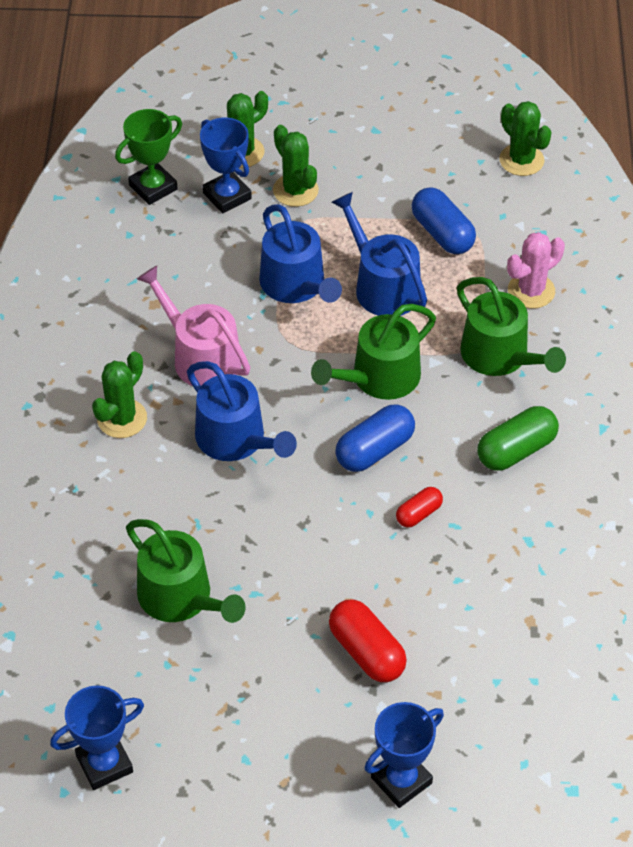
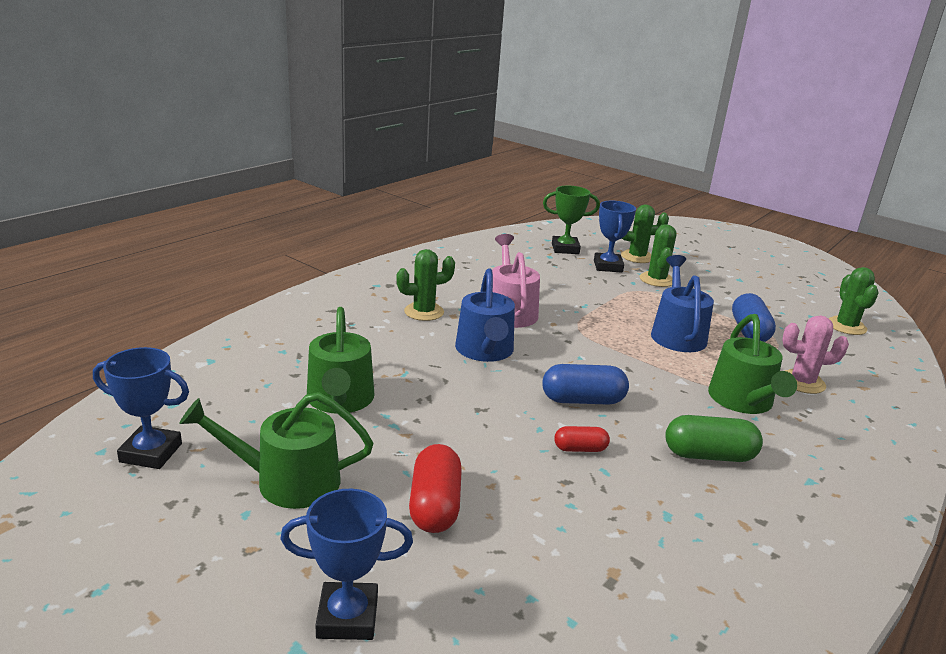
camera: 35 degrees right, 25 degrees down
(296, 285) = (612, 311): blue watering can -> none
(379, 378) = (627, 370): green watering can -> green watering can (287, 481)

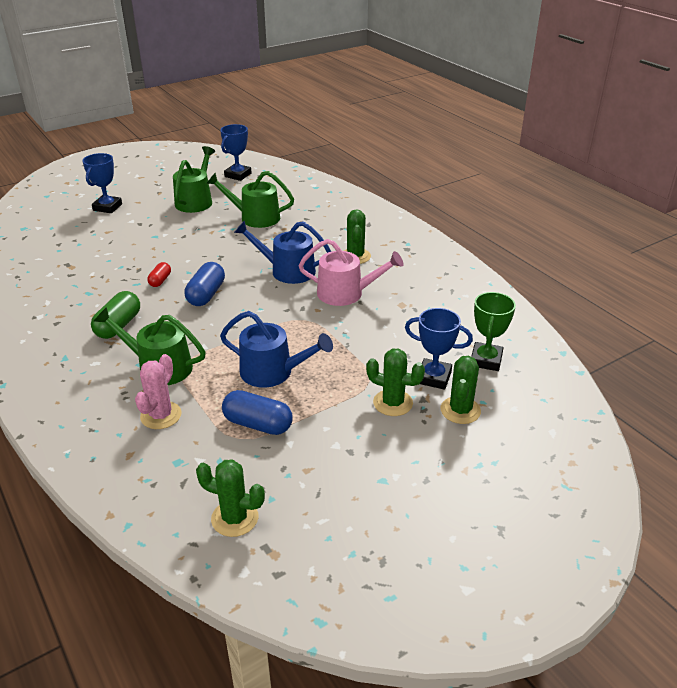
camera: 110 degrees right, 10 degrees up
(435, 505) = (151, 231): red capsule -> none

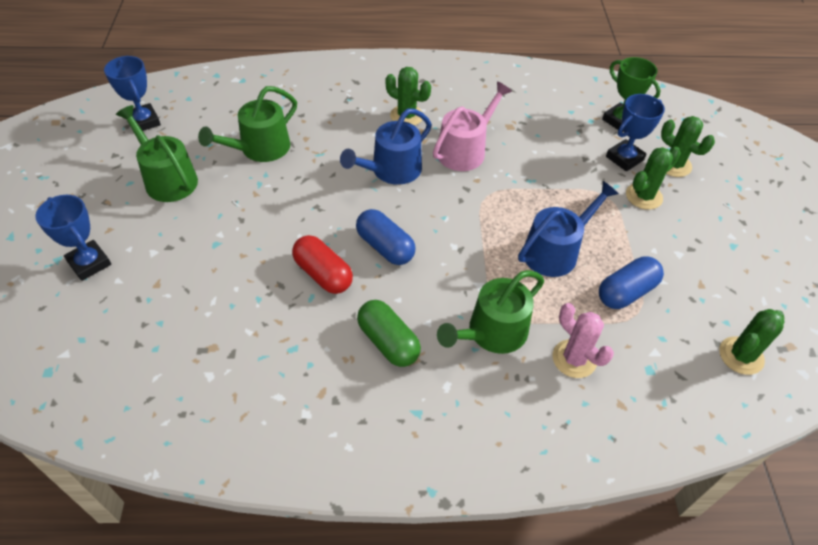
camera: 60 degrees left, 15 degrees up
(160, 281) = (323, 274): red capsule -> red capsule, size x1.72

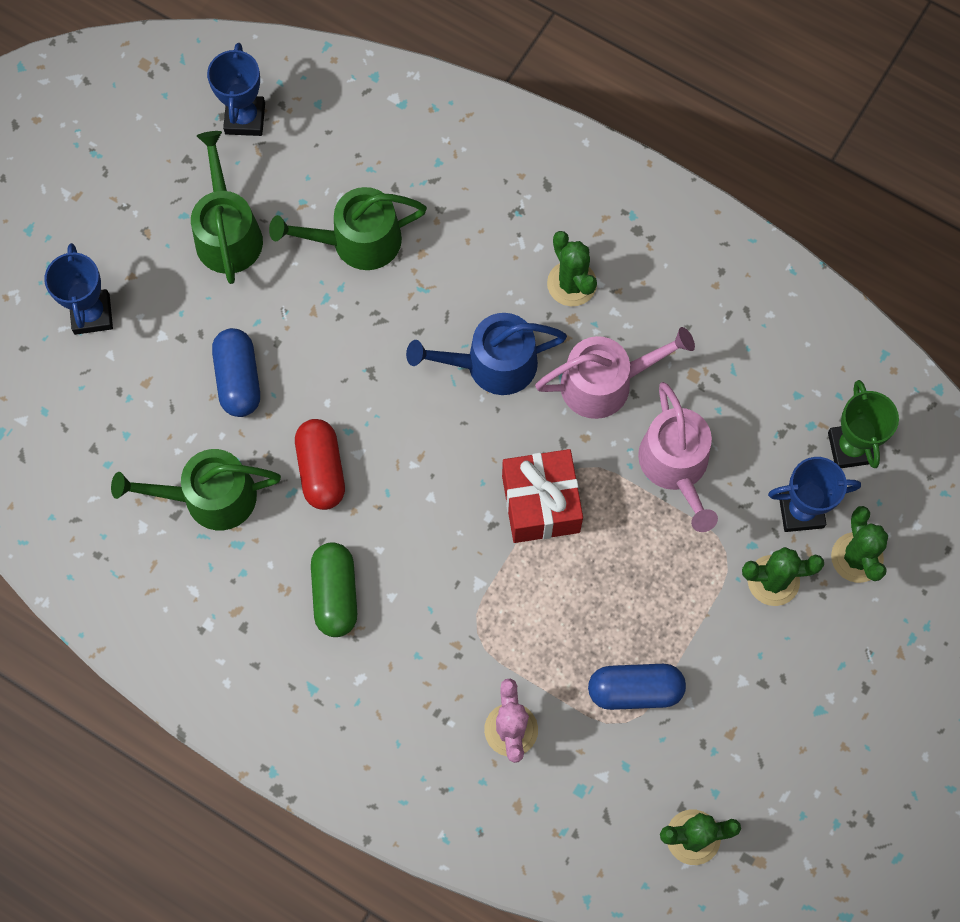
camera: 35 degrees right, 20 degrees up
(385, 247) = (410, 473): blue capsule -> blue capsule (238, 379)
(480, 224) = (540, 504): none -> red gift
(492, 332) = (449, 648): green watering can -> green watering can (210, 497)
(539, 169) = (676, 466): none -> pink watering can
(555, 251) = (598, 591): blue watering can -> none

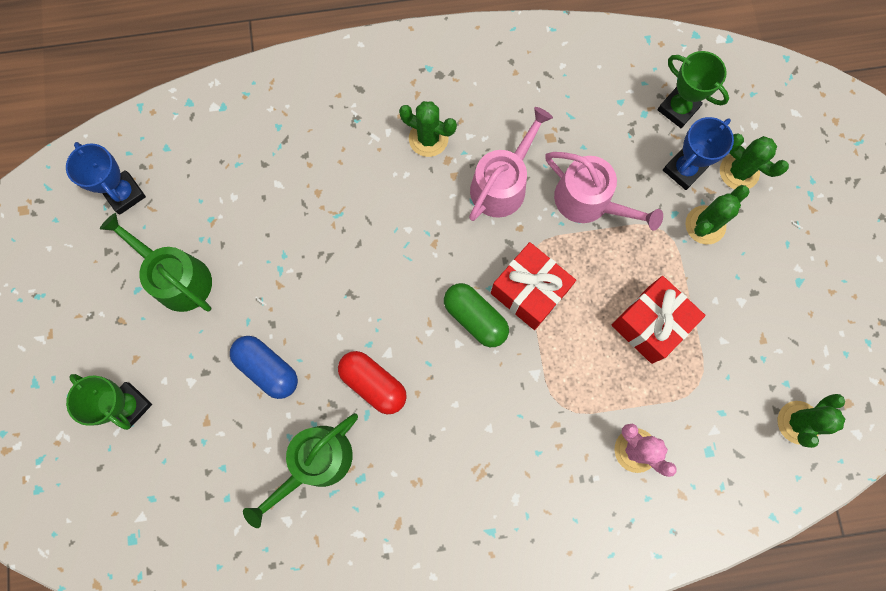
camera: 40 degrees left, 5 degrees up
(92, 314) = (129, 406): blue trophy -> green trophy
(335, 594) = (452, 457): green capsule -> green capsule (475, 318)
(357, 241) = (269, 217): green watering can -> none
(492, 364) = (423, 228): blue watering can -> none
(631, 628) = (650, 324): none -> red gift
(635, 690) = (686, 360): blue capsule -> none

